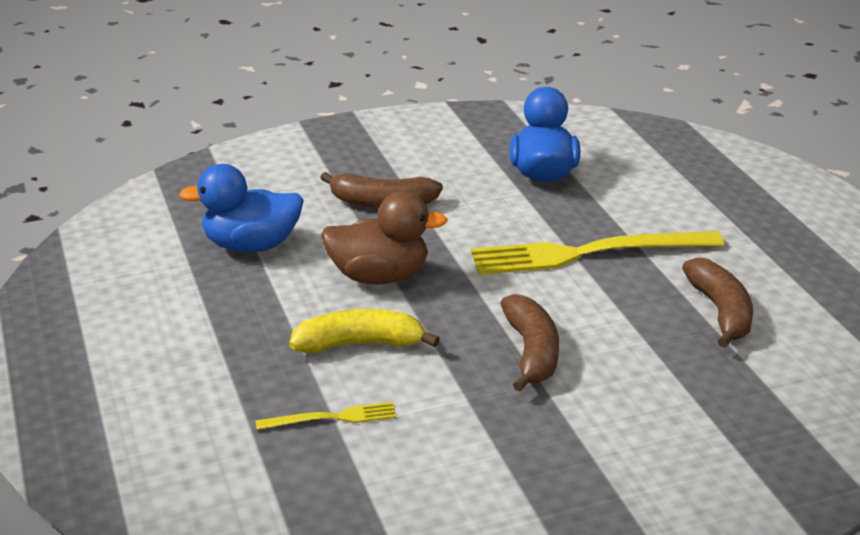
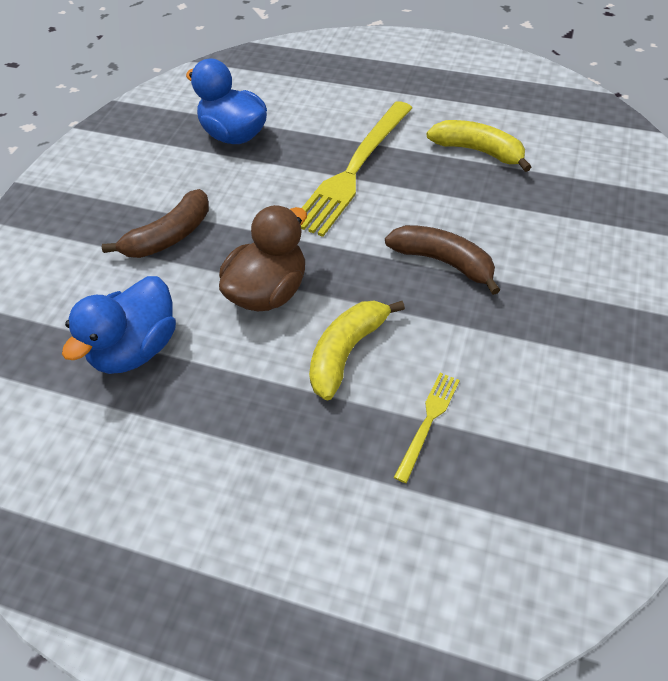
camera: 50 degrees left, 20 degrees up
(720, 312) = (478, 151): brown banana -> yellow banana

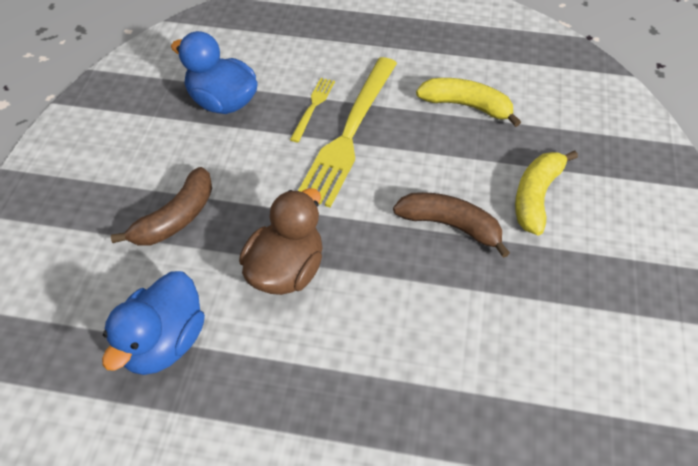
camera: 10 degrees left, 0 degrees up
(347, 352) = (373, 328): yellow banana -> yellow banana (536, 197)
(428, 422) = (460, 392): yellow fork -> yellow fork (313, 107)

